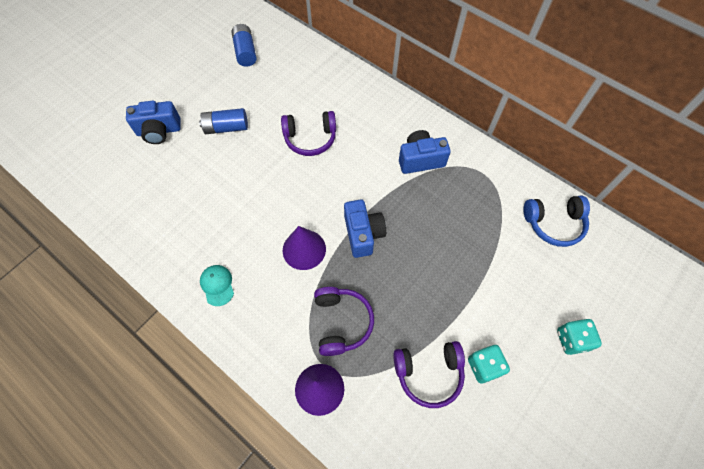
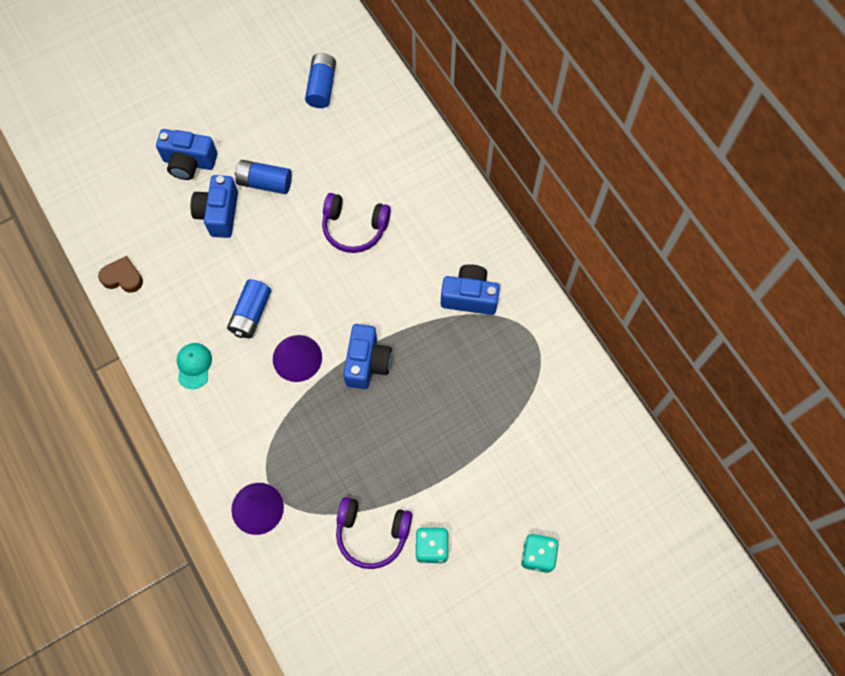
camera: 20 degrees right, 5 degrees up
(130, 234) = (123, 277): none -> brown heart
(197, 160) = (219, 214): none -> blue camera
(252, 227) = (251, 314): none -> blue battery
(342, 322) = (305, 450): purple headphones -> none
(554, 224) = (585, 425): blue headphones -> none

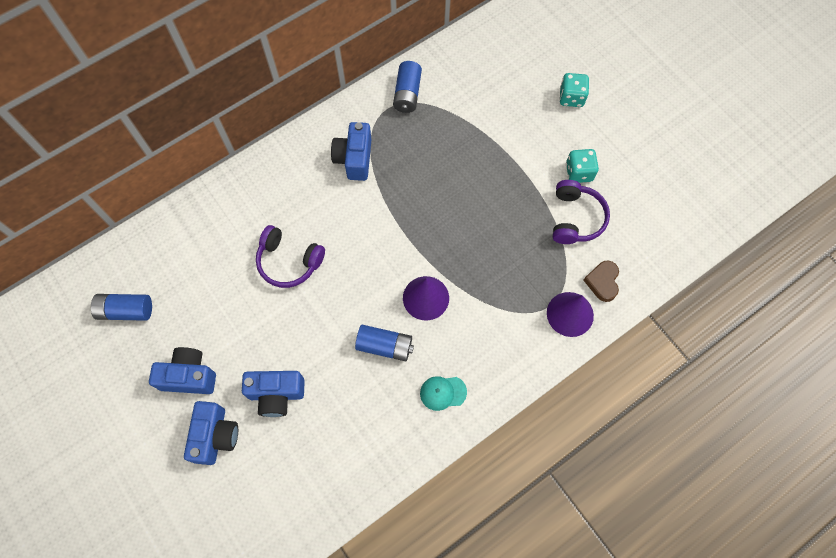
camera: 95 degrees left, 0 degrees up
(123, 277) = (353, 483): brown heart -> brown heart (602, 282)
(265, 182) = (239, 353): blue battery -> blue battery (407, 93)
(354, 228) = (289, 262): purple headphones -> purple headphones turned 105 degrees clockwise
(367, 363) = (424, 237): blue camera -> blue camera (189, 376)

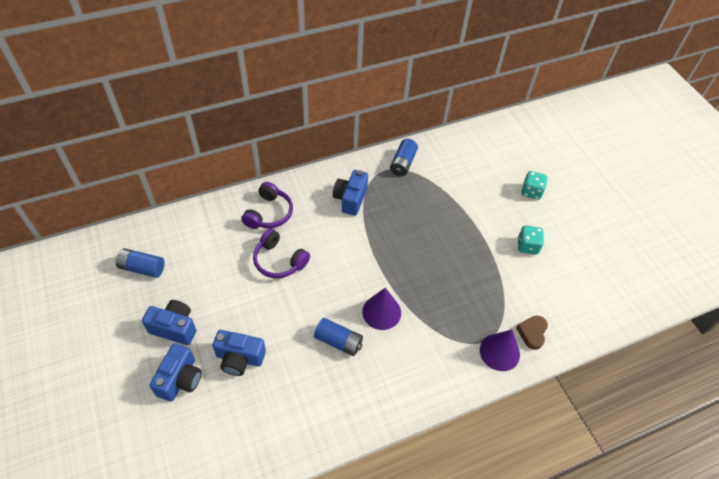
camera: 10 degrees right, 15 degrees down
(443, 392) = (378, 390): turquoise cap -> none
(575, 218) = (518, 279): purple headphones -> purple headphones (269, 213)

